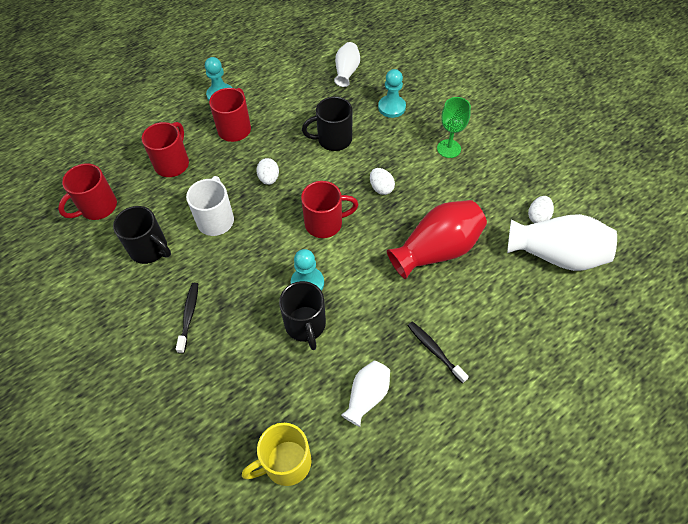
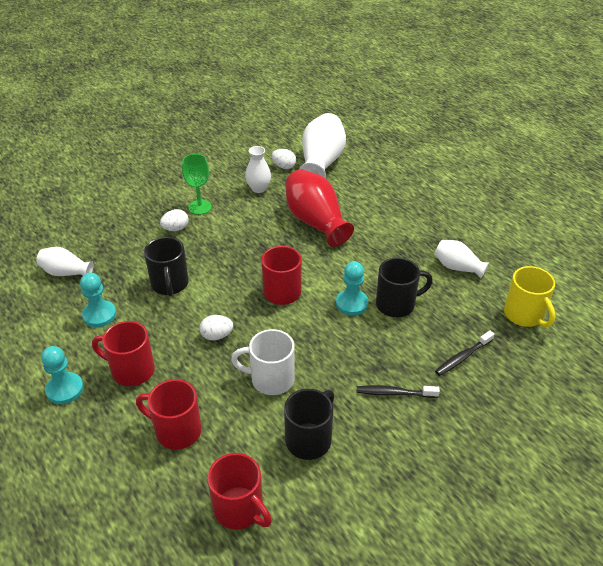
camera: 90 degrees left, 15 degrees down
(381, 188) = (242, 252): white egg -> white egg (175, 229)
(391, 107) = (134, 240): turquoise pawn -> turquoise pawn (99, 315)
(434, 350) = (412, 229): black toothbrush -> black toothbrush (462, 357)
(490, 195) = (258, 188): none -> white vase

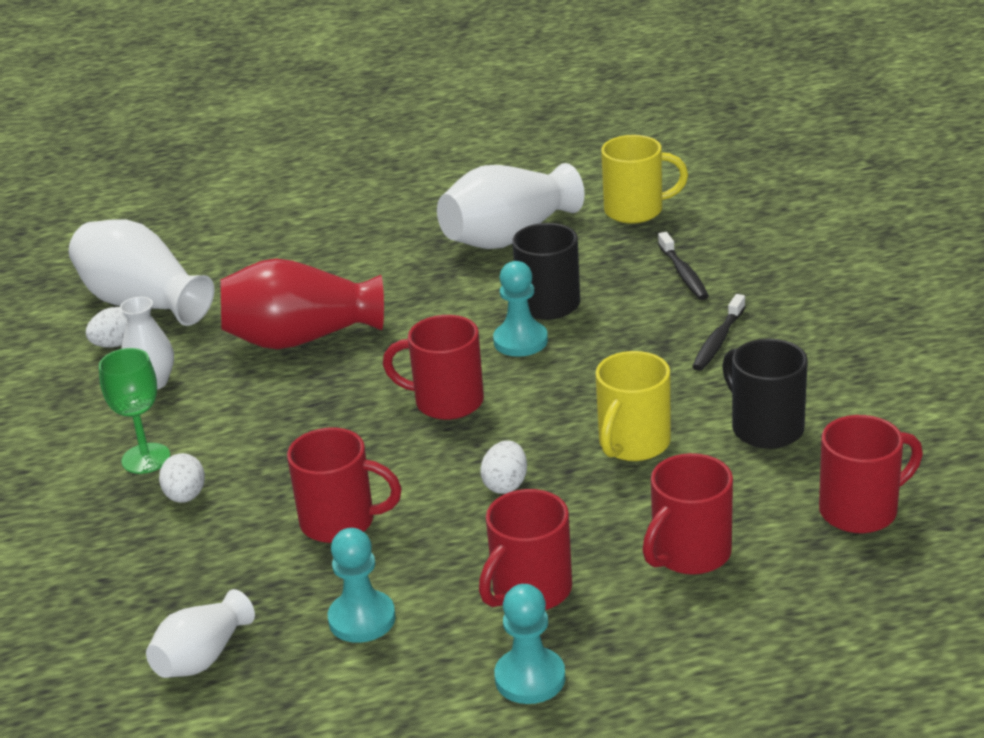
camera: 65 degrees left, 10 degrees down
(170, 285) = (341, 522): black mug -> red mug
(270, 379) = (633, 444): white mug -> yellow mug
(457, 267) = (508, 237): white vase -> white vase, size x1.77

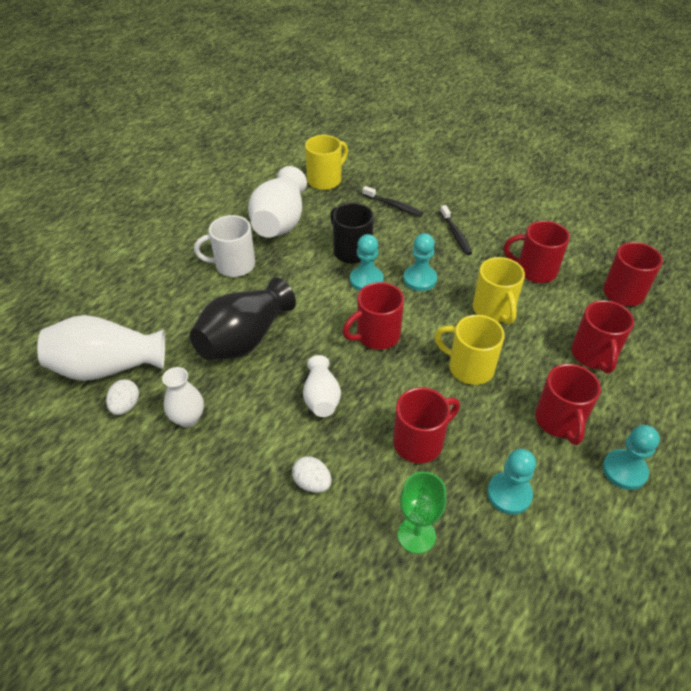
camera: 45 degrees left, 15 degrees up
(146, 458) = (253, 473): green goblet -> green goblet (416, 535)
(202, 657) = (464, 582): white vase -> white vase (321, 397)
(301, 338) = (244, 339): red vase -> black vase
(391, 261) = (233, 265): none -> white mug
(506, 485) = (469, 367): white egg -> yellow mug
(589, 369) = (420, 279): none -> turquoise pawn
(765, 428) = (534, 270): black mug -> red mug

